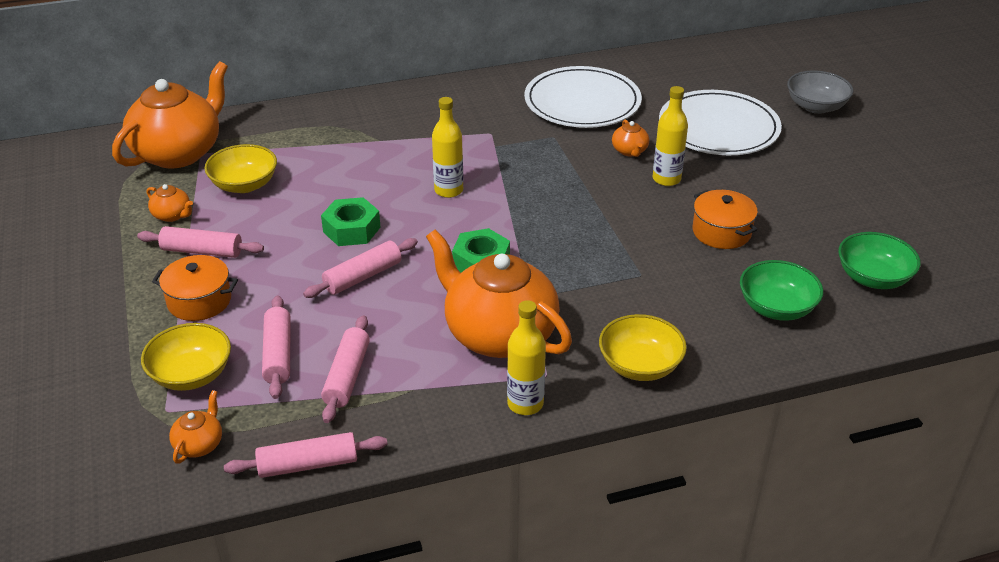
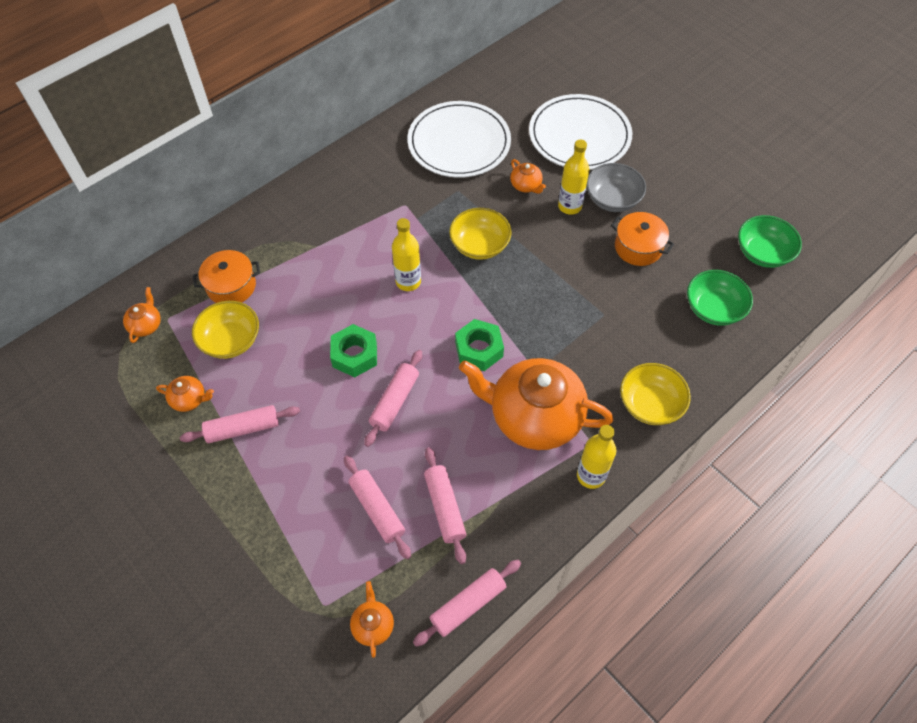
camera: 25 degrees left, 20 degrees up
(179, 153) = (146, 325): orange teapot -> orange teapot, size x0.41
(191, 374) = (320, 560): yellow bowl -> yellow bowl (479, 245)
(199, 301) = (276, 482): orange pot -> orange pot (231, 286)
(816, 107) = (639, 87): grey bowl -> grey bowl (612, 199)

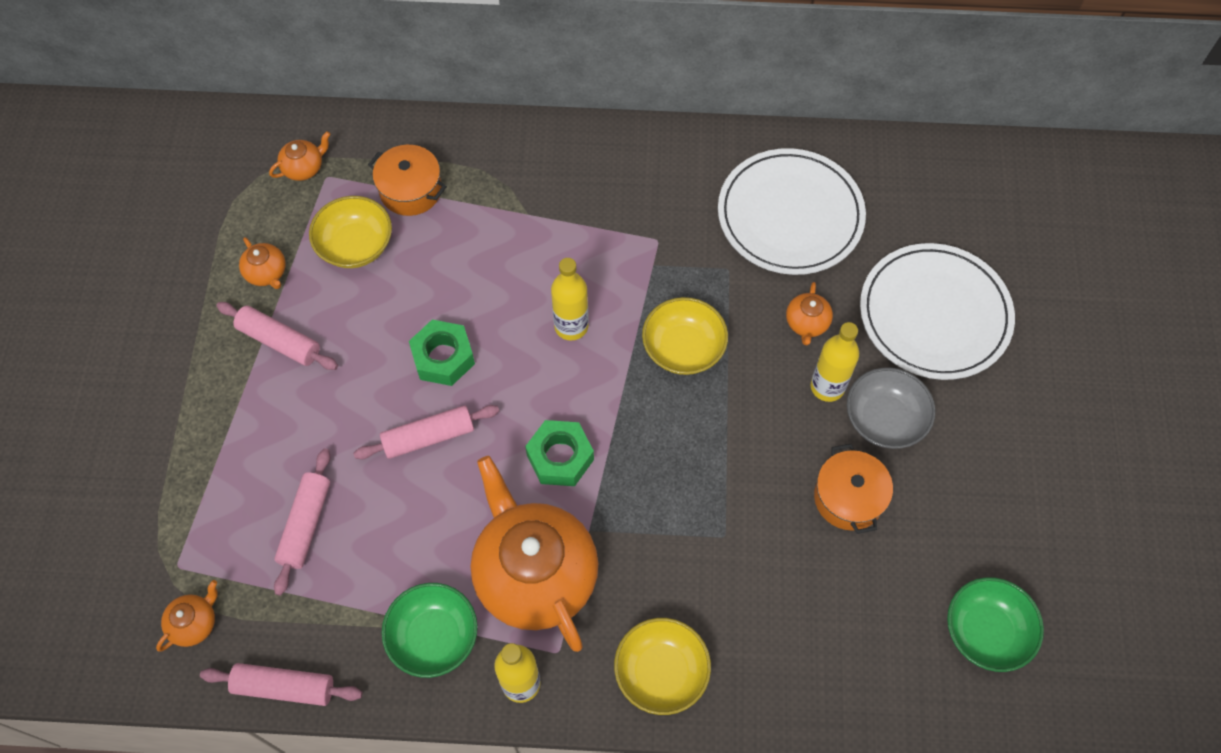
camera: 45 degrees right, 5 degrees up
(444, 507) = (361, 580): pink rolling pin -> none
(713, 309) = (850, 639): green bowl -> green bowl (433, 637)

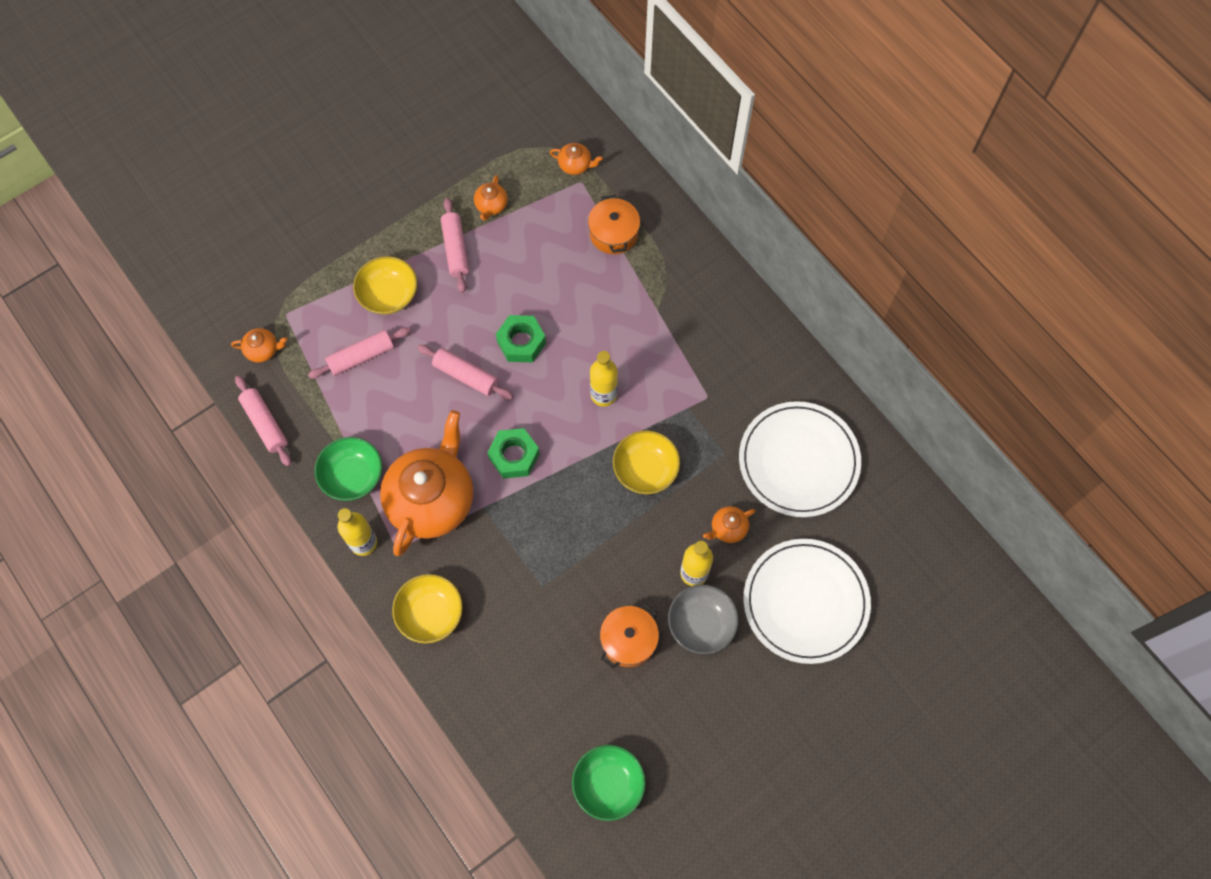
camera: 50 degrees right, 5 degrees up
(355, 245) = (550, 236): yellow bowl -> yellow bowl (388, 295)

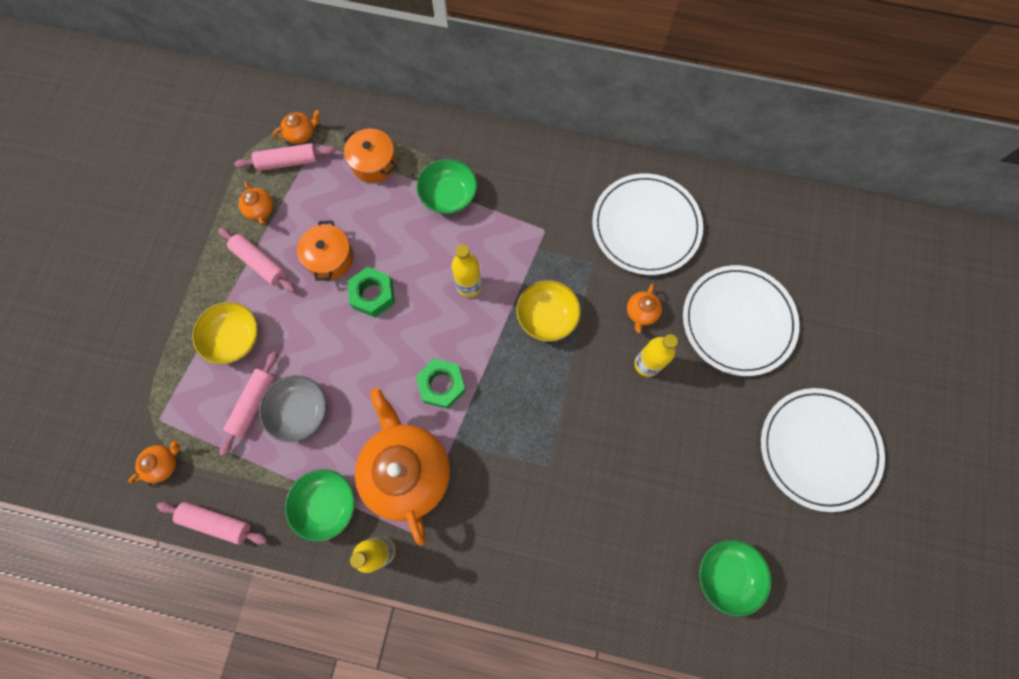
camera: 40 degrees left, 5 degrees up
(430, 613) = (483, 561): yellow bowl -> none
(466, 375) = (351, 353): pink rolling pin -> pink rolling pin (288, 162)
(628, 640) = (645, 453): orange pot -> orange pot (330, 258)
(652, 307) = (449, 196): none -> green bowl
(701, 624) = (684, 397): grey bowl -> grey bowl (300, 411)
(777, 758) = (818, 449): none -> white plate

